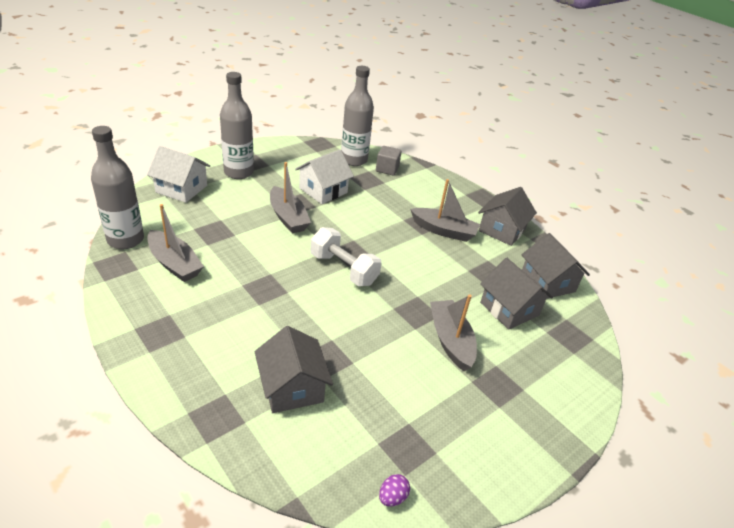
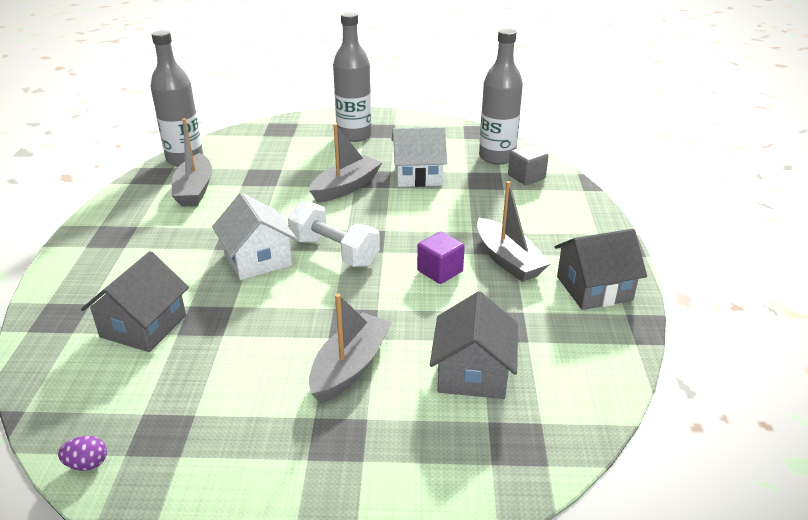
camera: 45 degrees right, 5 degrees down
(181, 189) = (283, 134): white house -> white house (257, 259)
(288, 217) = (346, 187): grey boat -> grey boat turned 150 degrees counterclockwise
(343, 269) = (334, 252): white dumbbell -> white dumbbell turned 45 degrees counterclockwise
(419, 254) = (440, 271): none -> purple cube
(547, 282) = (575, 371): grey house -> none

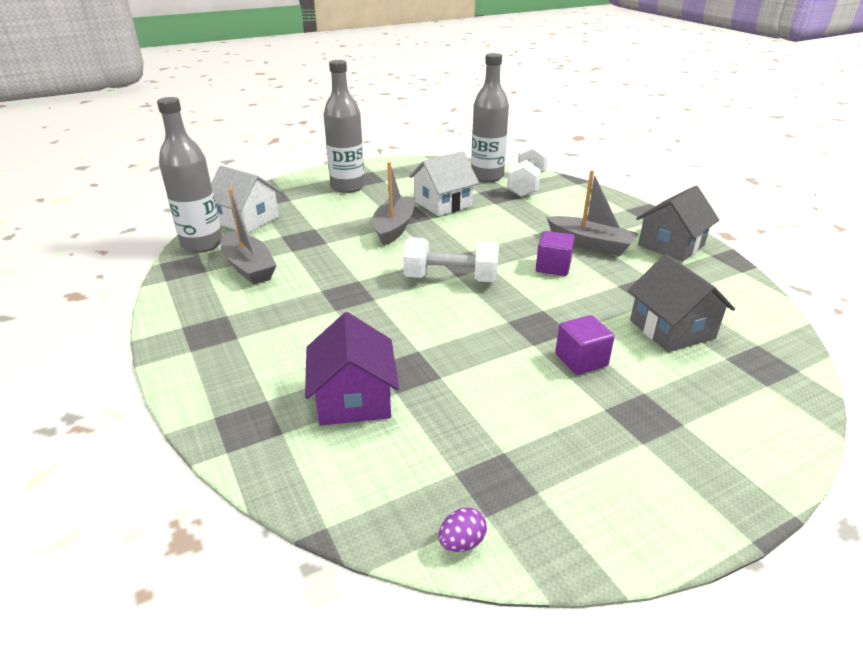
camera: 30 degrees left, 0 degrees up
(143, 326) = (353, 398): grey house -> purple house
(257, 259) = (390, 305): white house -> white house (247, 220)
(350, 367) = (581, 360): grey boat -> purple cube
(526, 177) = (527, 185): grey cube -> white dumbbell

